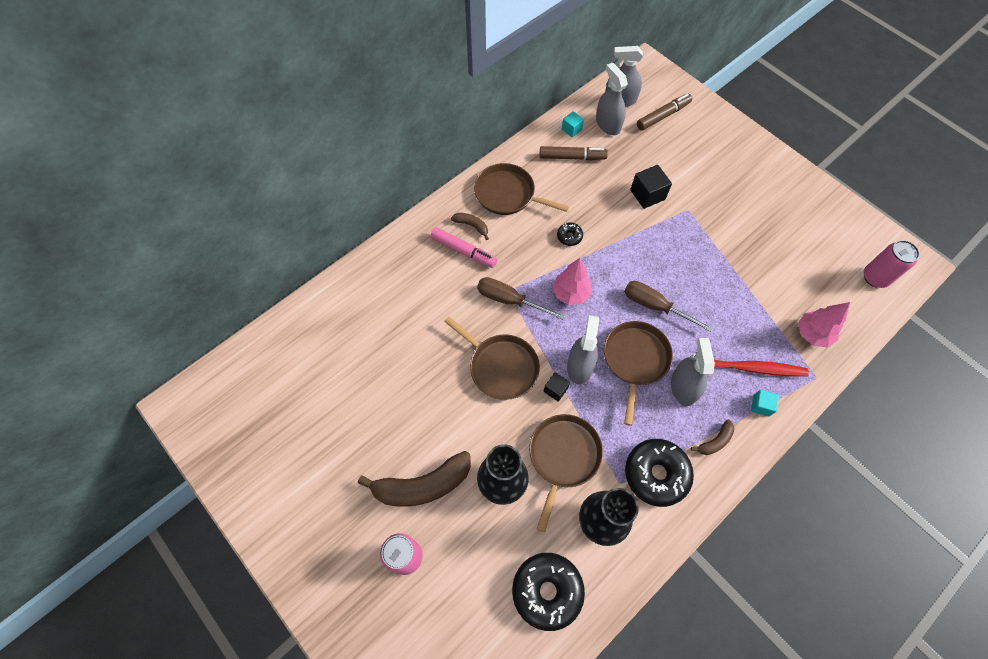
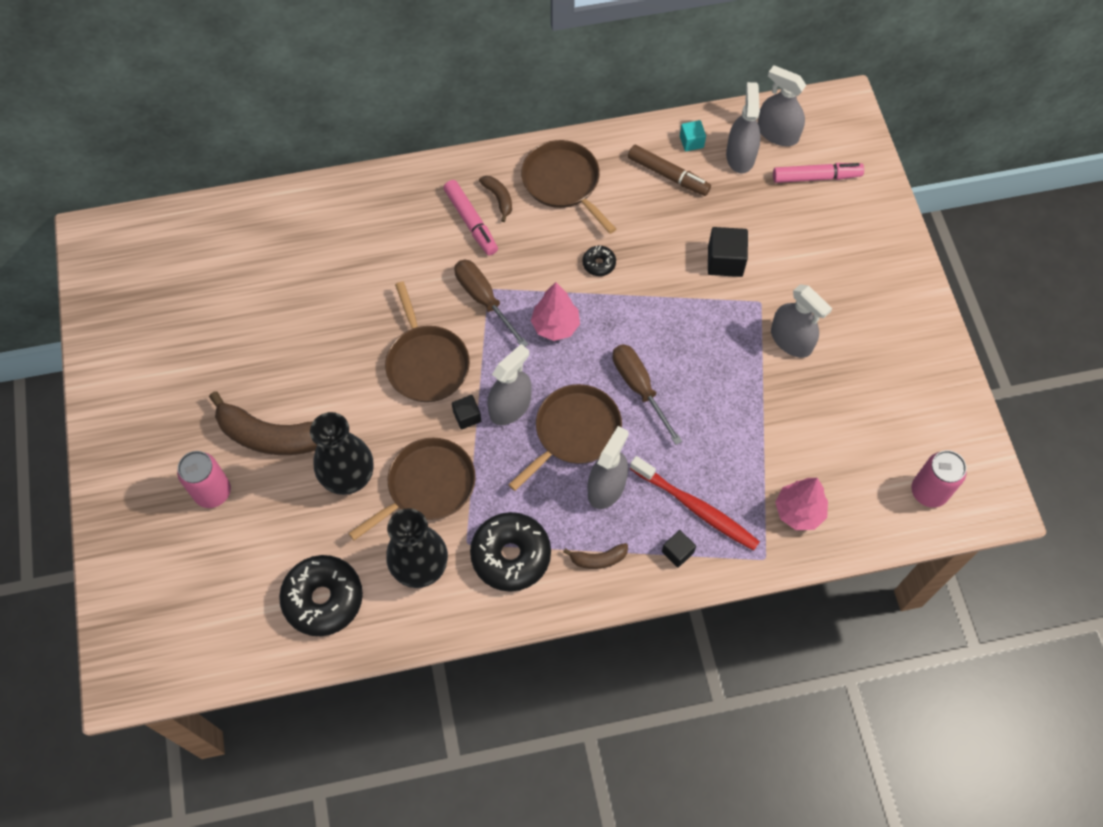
camera: 30 degrees right, 0 degrees up
(663, 116) = (816, 177): brown marker -> pink marker
(724, 224) = (791, 340): none -> grey spray bottle
(761, 406) = (677, 552): turquoise cube -> black cube

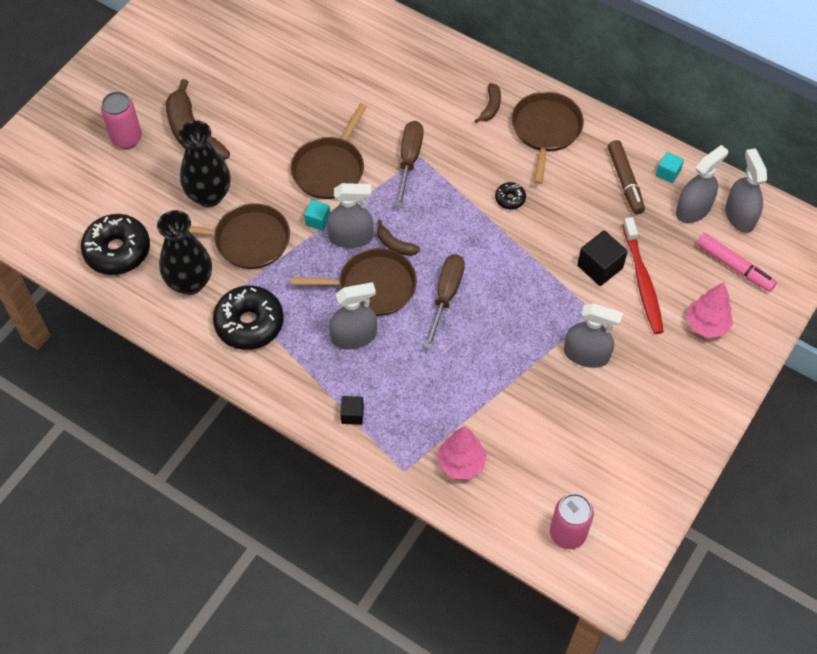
camera: 45 degrees right, 5 degrees down
(467, 416) = (318, 220): black cube -> turquoise cube
(471, 222) = (456, 107): pink marker -> none
(555, 326) = (436, 213): pink tree -> pink tree (706, 325)
(598, 559) = (298, 373): brown banana -> brown banana (395, 244)
(696, 508) = (396, 400): red toothbrush -> red toothbrush (642, 281)
(791, 340) = (586, 354): grey spray bottle -> grey spray bottle turned 75 degrees counterclockwise

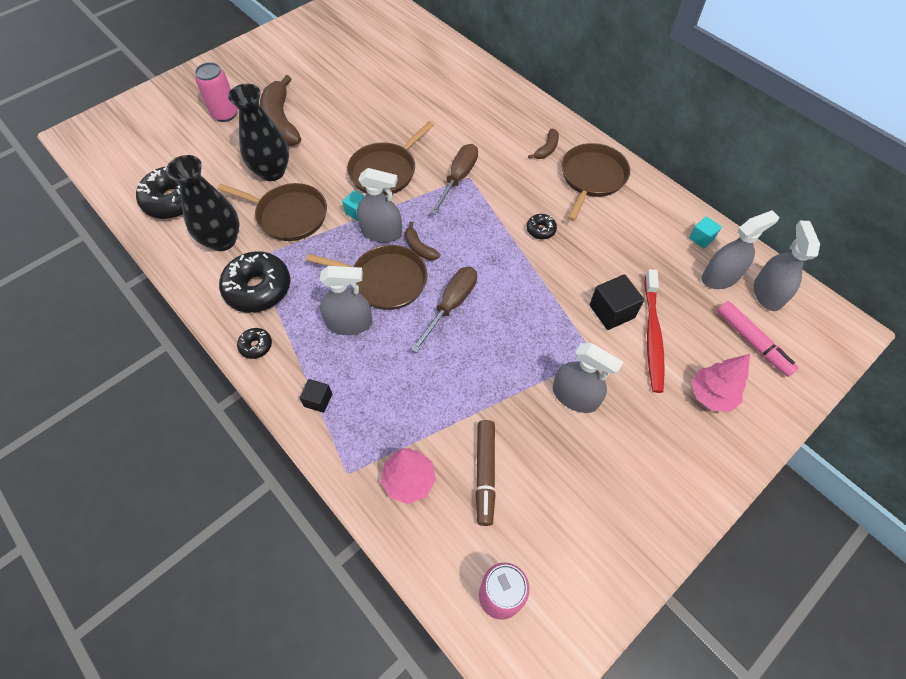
camera: 15 degrees right, 0 degrees up
(272, 379) = (256, 346): none -> black donut
(625, 181) = (657, 237): brown marker -> brown marker (485, 473)

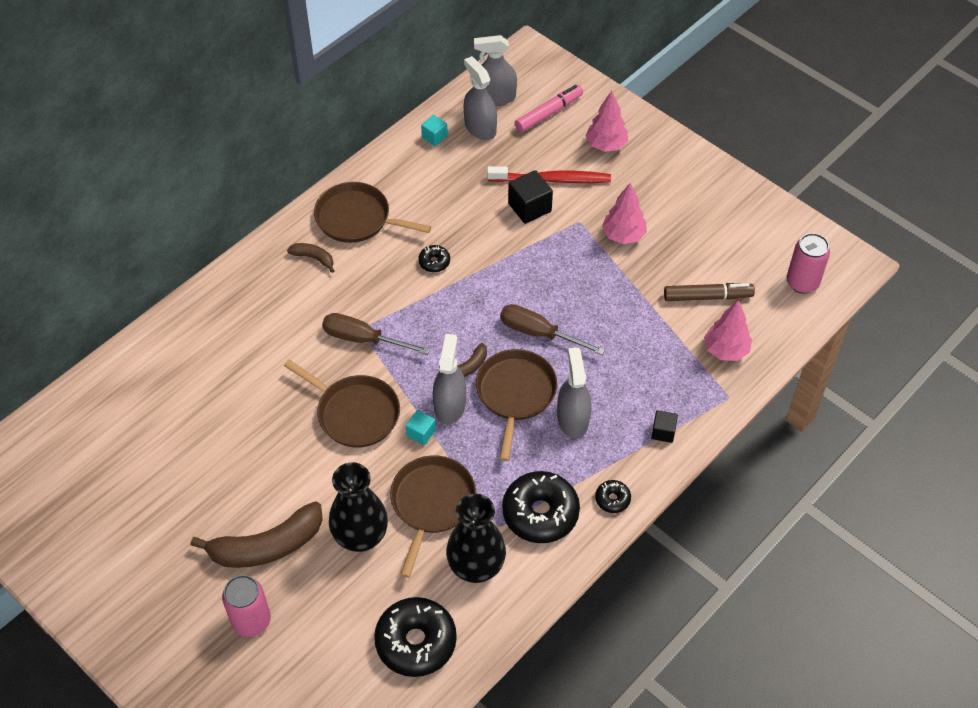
camera: 95 degrees left, 5 degrees down
(575, 396) = (623, 235): grey spray bottle -> pink tree

